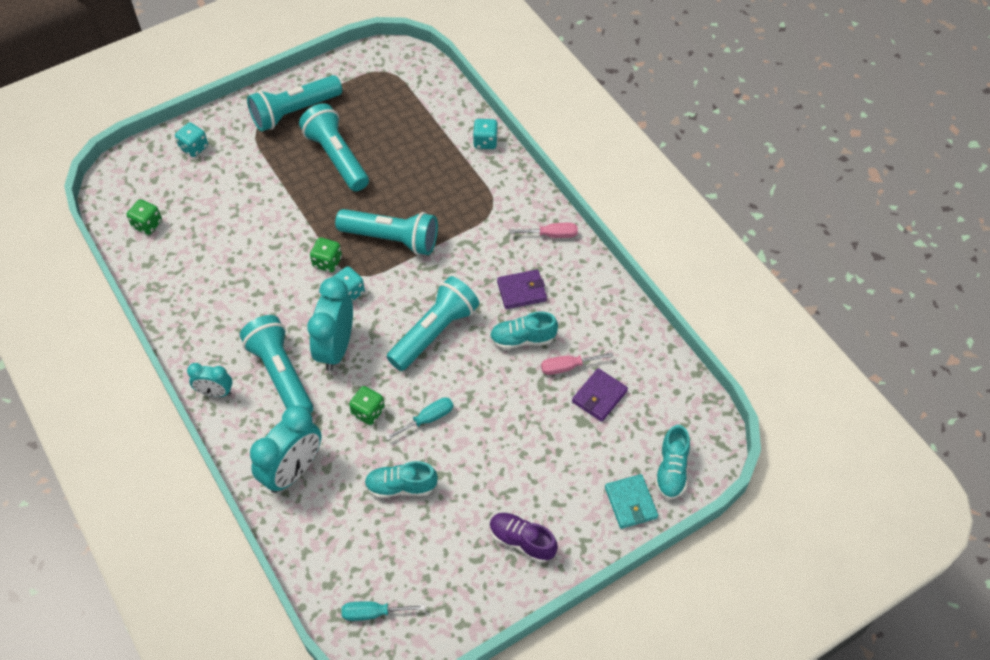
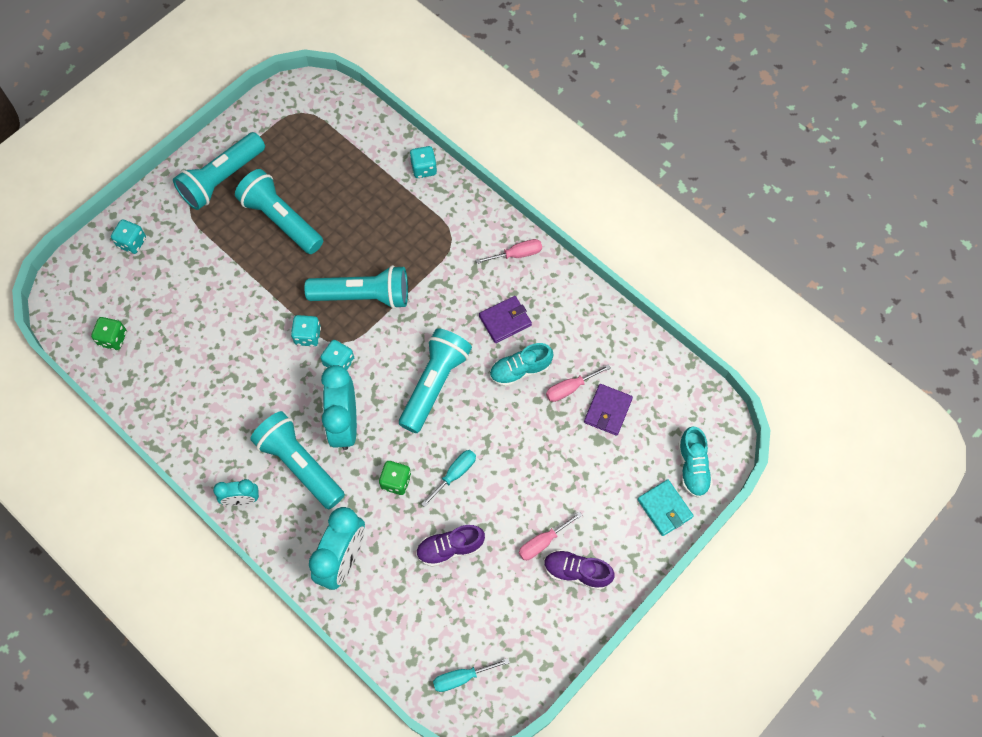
camera: 15 degrees left, 10 degrees up
(327, 262) = (308, 336): green dice -> turquoise dice
(401, 486) = (450, 548): turquoise shoe -> purple shoe
(495, 504) = (542, 542): none -> pink screwdriver

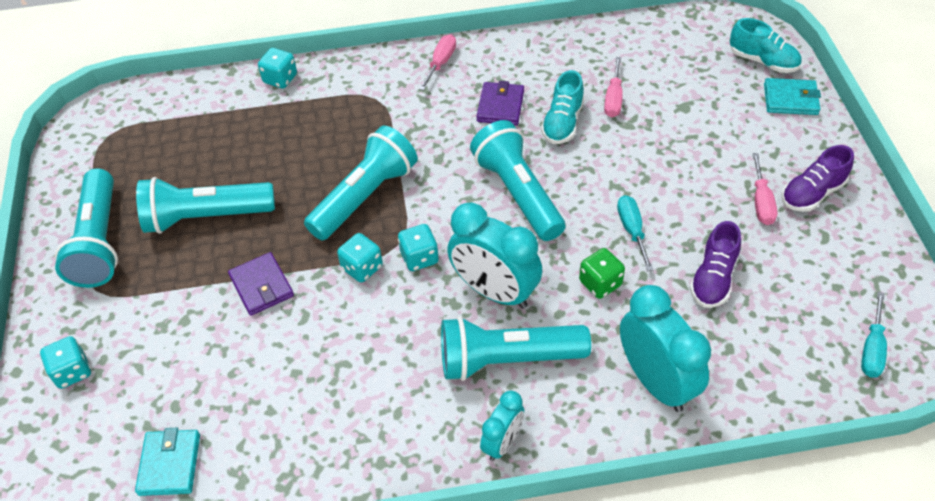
camera: 50 degrees left, 15 degrees down
(113, 338) = (169, 464): green dice -> turquoise wallet
(608, 411) = (659, 86): purple wallet -> purple wallet (261, 286)

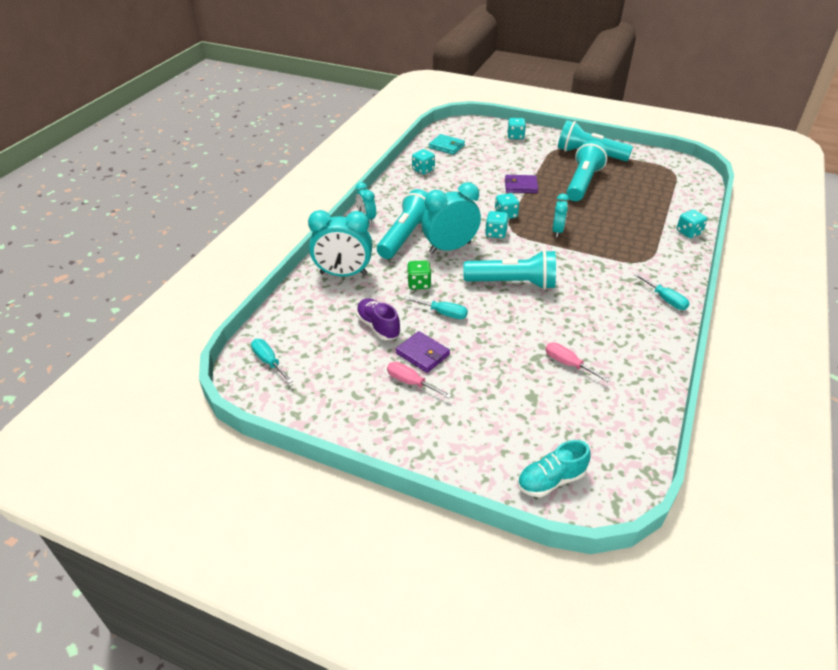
camera: 120 degrees right, 10 degrees down
(287, 452) = (423, 170): none -> turquoise dice
(365, 196) = (557, 231): turquoise flashlight -> turquoise clock
(441, 63) = (665, 299): pink screwdriver -> turquoise screwdriver
(500, 106) = (599, 308): purple wallet -> purple wallet (422, 354)
(562, 123) = (561, 328): turquoise shoe -> none
(790, 99) = (492, 467): turquoise wallet -> none
(812, 193) = (393, 413): purple shoe -> none

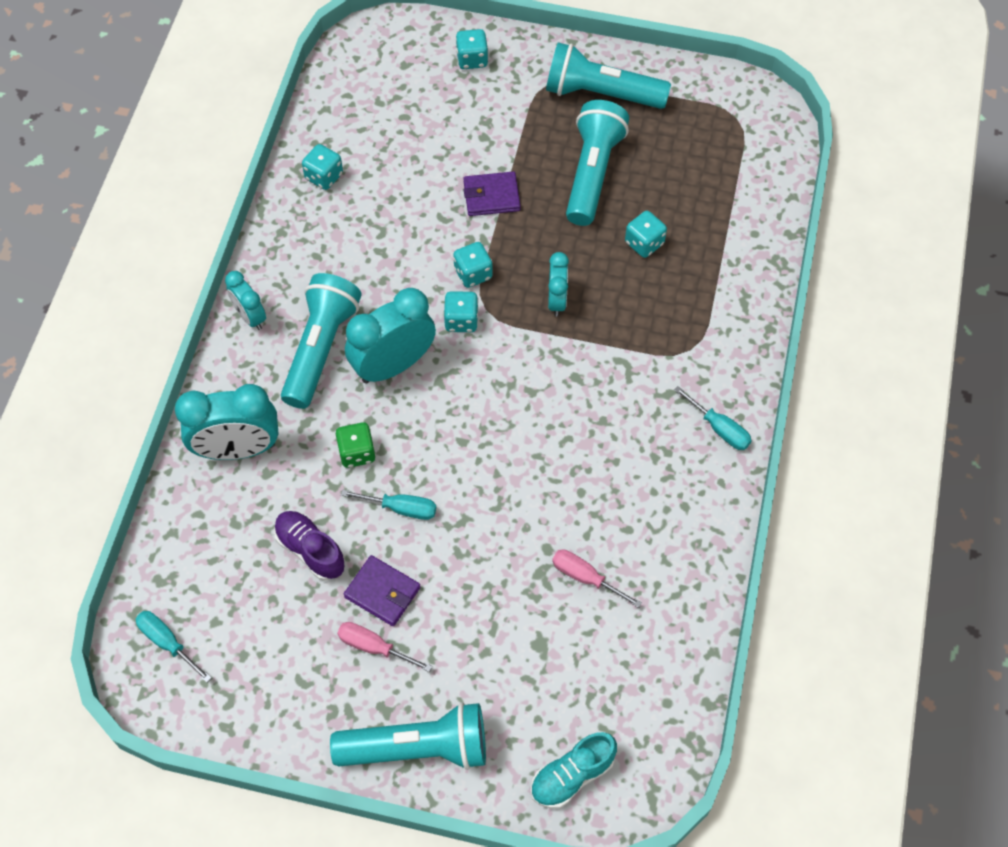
camera: 10 degrees left, 20 degrees up
(446, 146) = (355, 105): turquoise wallet -> none
(513, 283) = (497, 429): turquoise flashlight -> turquoise flashlight (418, 747)
(688, 232) = (758, 273): turquoise dice -> turquoise dice (644, 243)

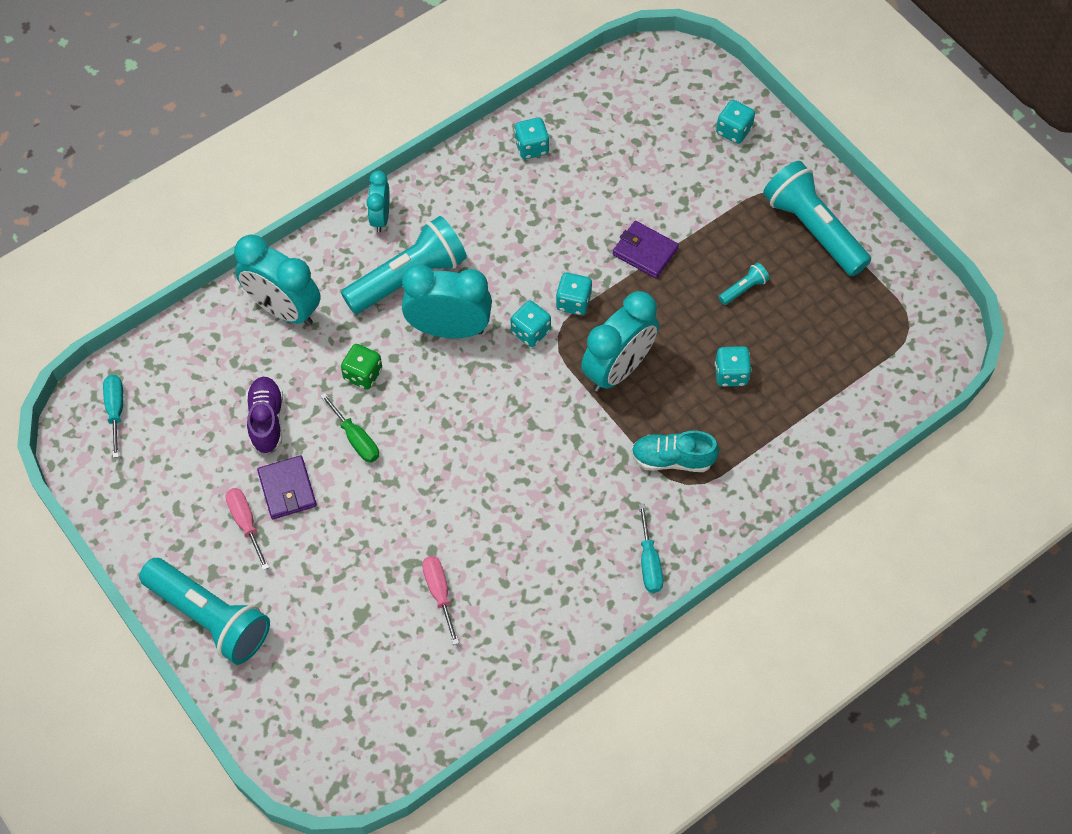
camera: 40 degrees right, 0 degrees up
(401, 508) = (356, 439): turquoise screwdriver -> green screwdriver
(557, 300) = (618, 369): turquoise clock -> turquoise clock, size x1.80
(572, 775) = (295, 725): turquoise shoe -> turquoise shoe (672, 459)
(592, 173) = (743, 289): turquoise flashlight -> turquoise flashlight, size x0.42

